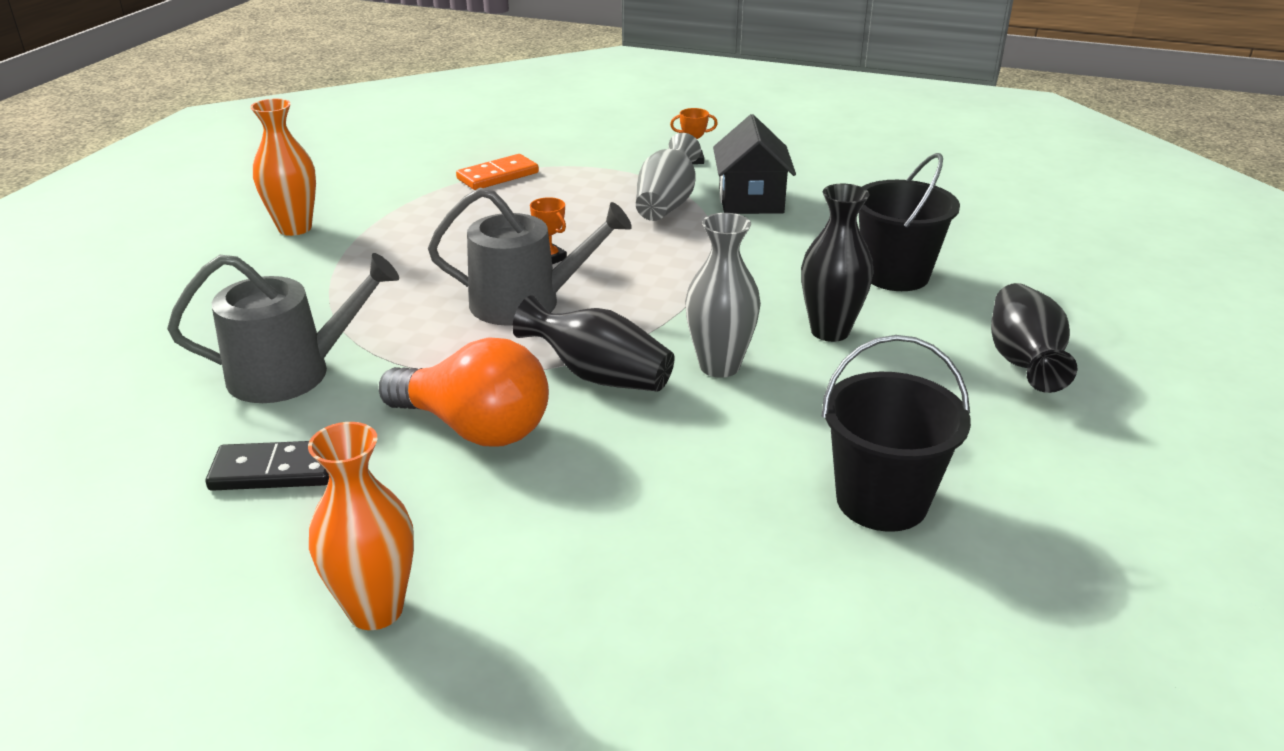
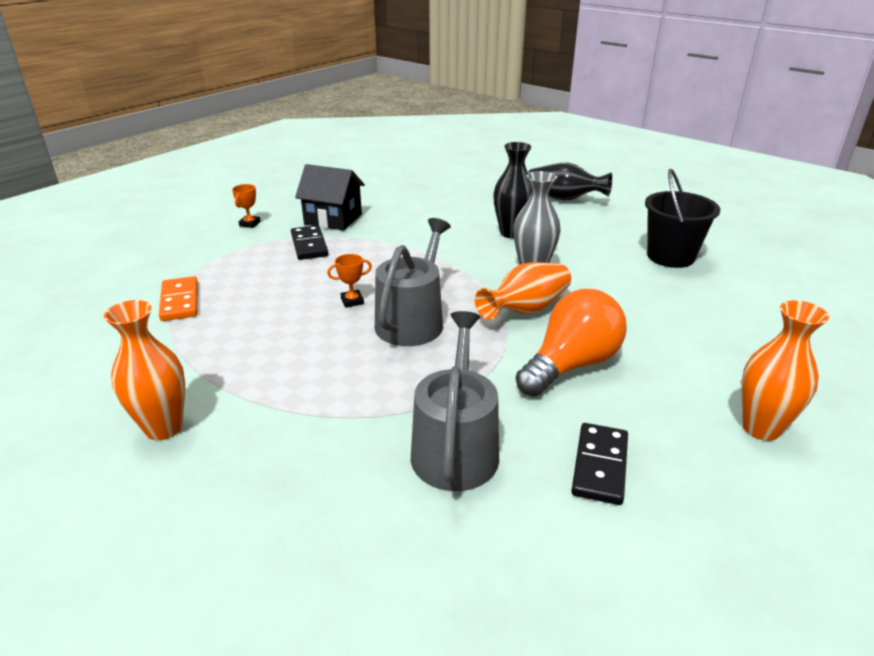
camera: 70 degrees left, 0 degrees up
(599, 376) = (526, 309): black vase -> orange vase
(666, 204) = (309, 245): grey vase -> black domino
(895, 275) = (462, 204): black bucket -> none

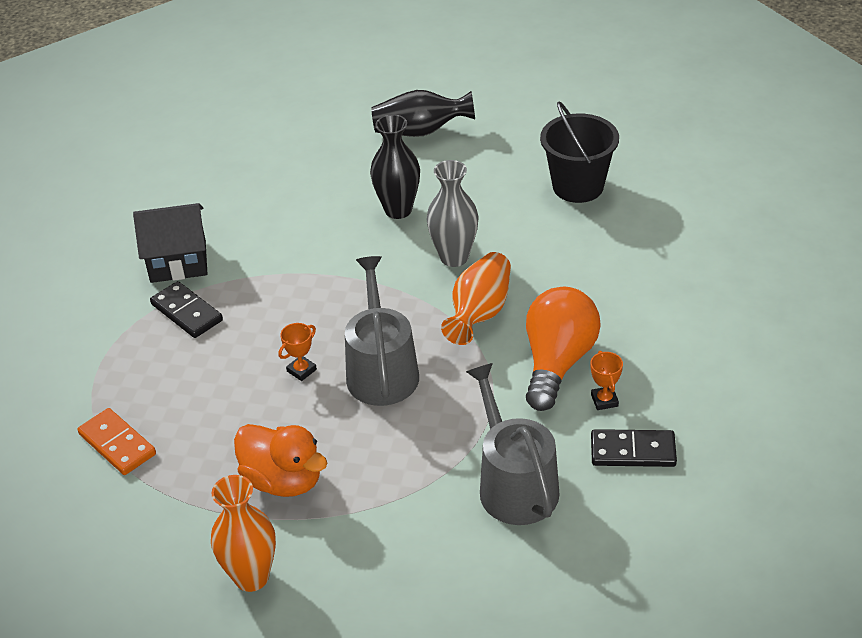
camera: 25 degrees left, 10 degrees up
(250, 224) = (82, 306): orange trophy -> orange trophy (604, 400)
(264, 367) = (283, 480): none -> orange duck
(599, 466) = (633, 451): black domino -> black domino turned 75 degrees counterclockwise
(761, 428) = (734, 364): orange vase -> none

